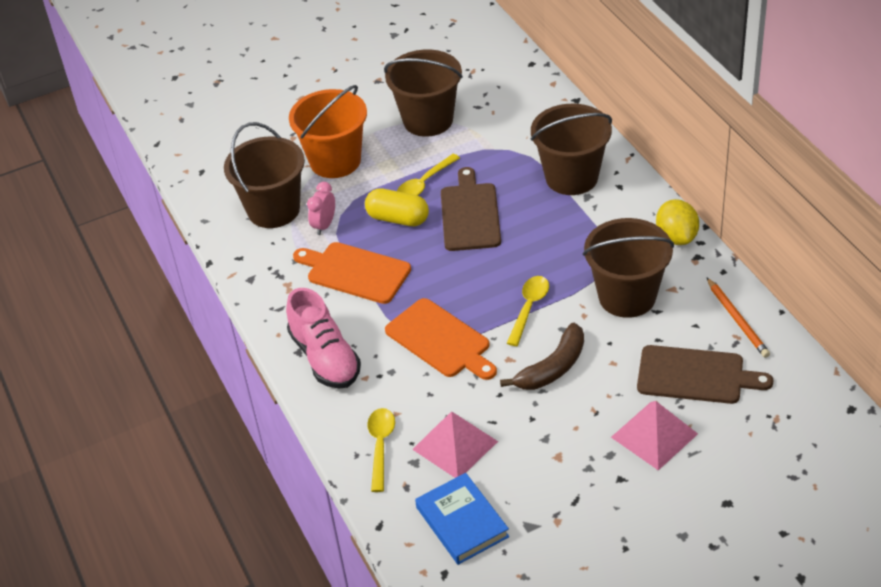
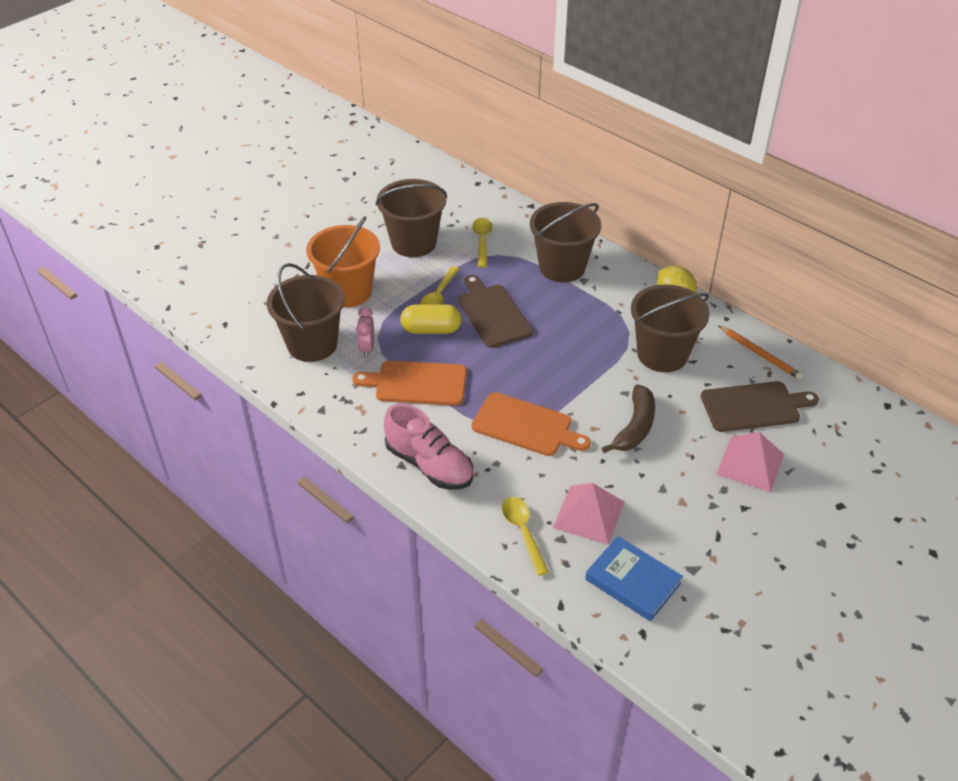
camera: 25 degrees left, 0 degrees up
(529, 308) = (587, 381): yellow spoon -> yellow spoon (482, 241)

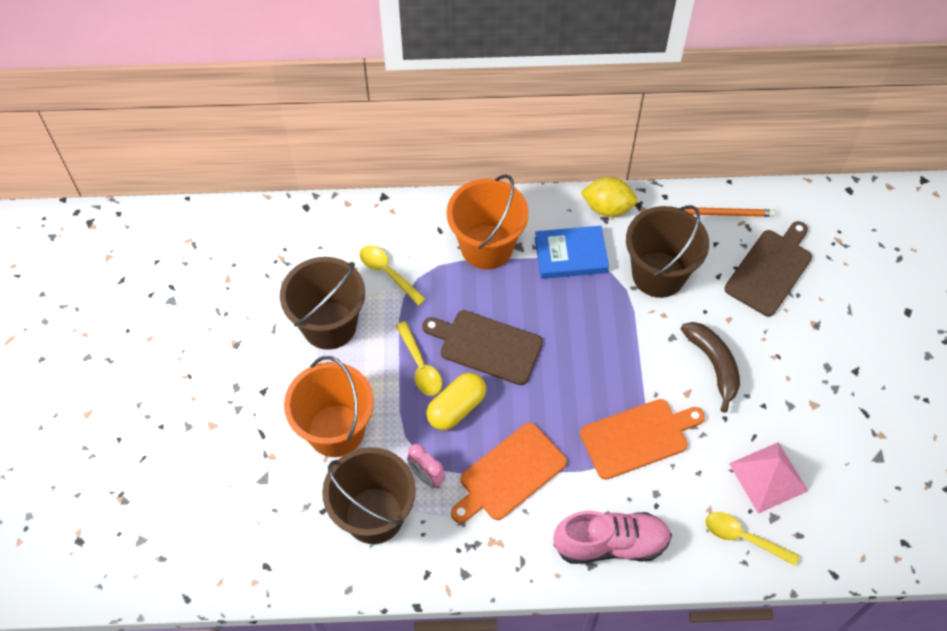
camera: 45 degrees left, 15 degrees up
(562, 267) = (486, 247): brown bucket -> orange bucket
(632, 581) = (855, 507): blue book -> blue book (570, 255)
(750, 464) = (820, 327): pink pyramid -> none

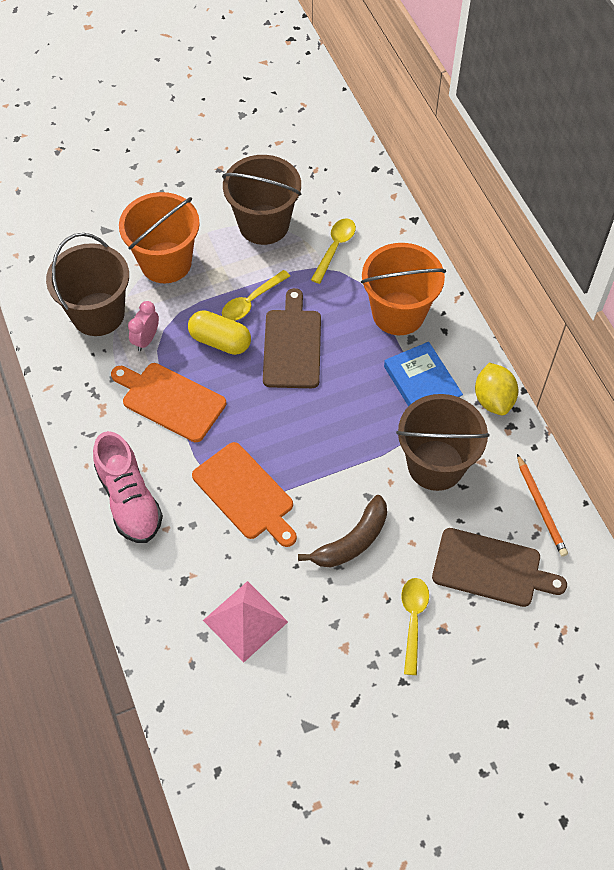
camera: 70 degrees right, 0 degrees up
(743, 538) = (172, 612): yellow spoon -> yellow spoon (413, 620)

